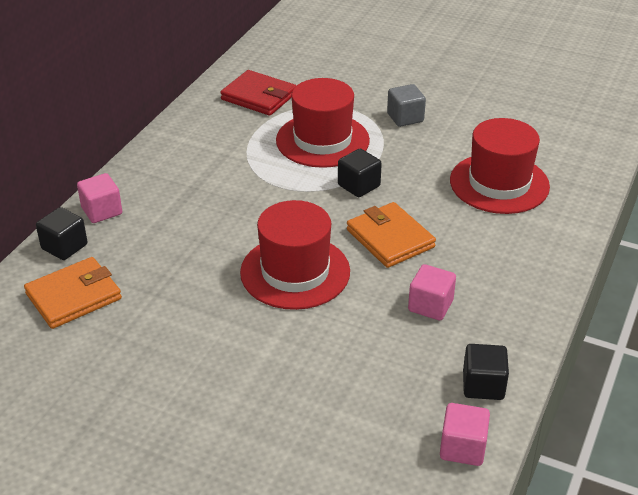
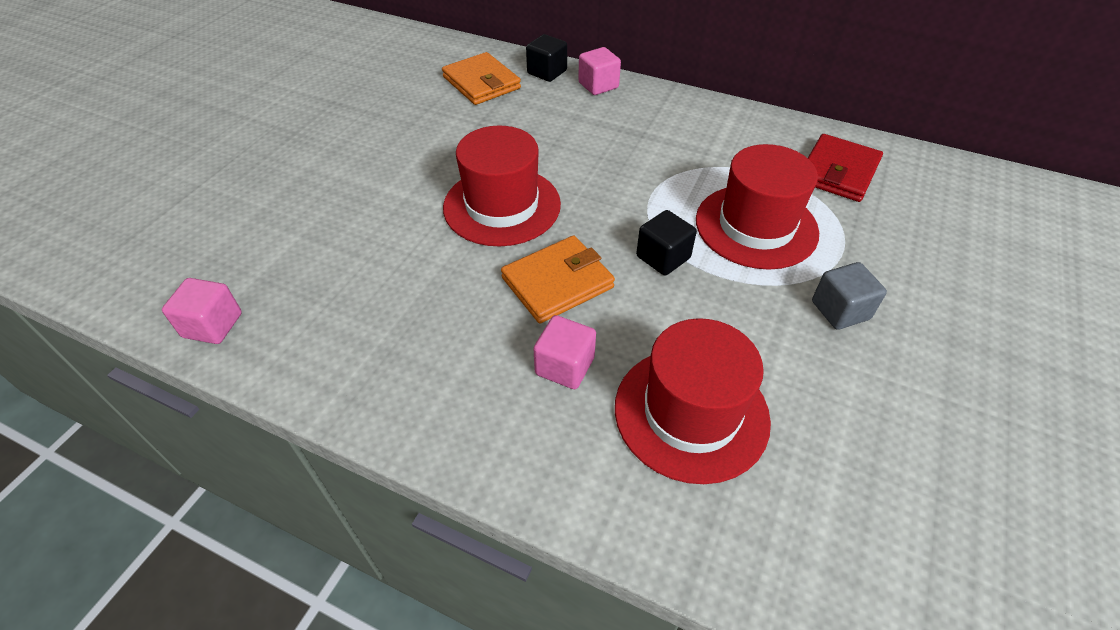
camera: 90 degrees right, 10 degrees up
(430, 306) = (432, 313): pink cube -> pink cube (564, 366)
(483, 385) = (292, 351): black cube -> none

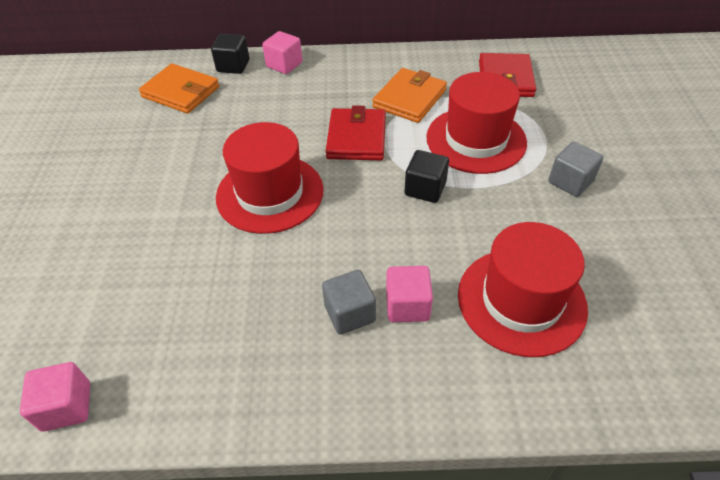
camera: 25 degrees left, 0 degrees up
(502, 349) = (350, 313): none -> grey cube
(557, 282) = (358, 240): orange wallet -> orange wallet (409, 98)
(624, 181) = (356, 138): none -> red wallet

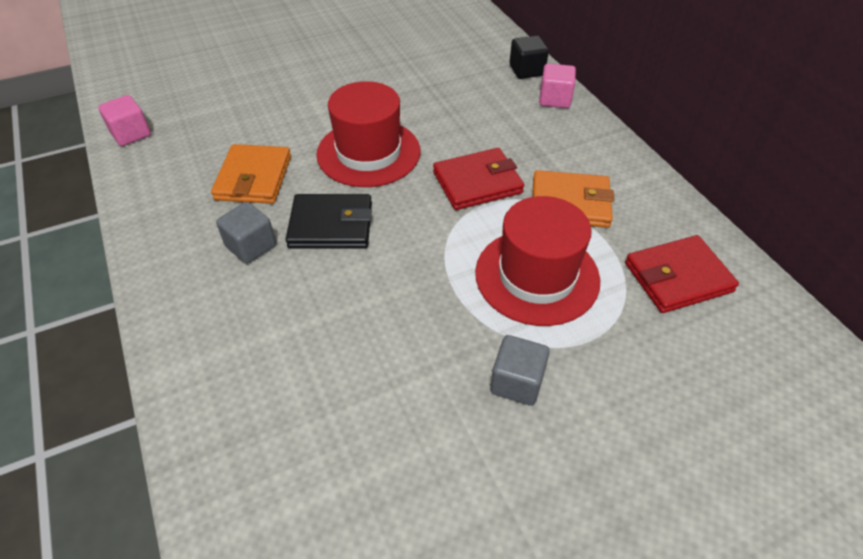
camera: 65 degrees right, 0 degrees up
(181, 92) = (466, 57): orange wallet -> orange wallet (253, 178)
(355, 245) = (331, 225): none -> black wallet
(407, 305) = (272, 282): pink cube -> none
(425, 189) = (431, 254): black cube -> none
(521, 301) = (308, 369): red hat -> none

